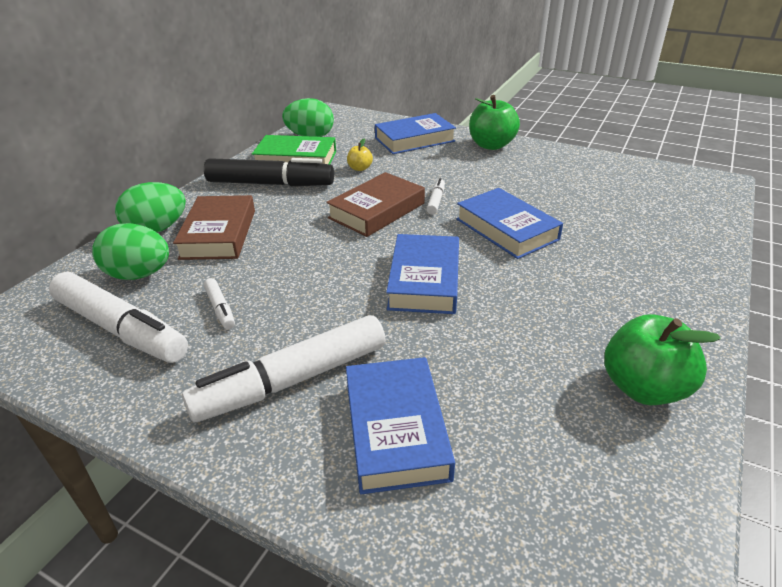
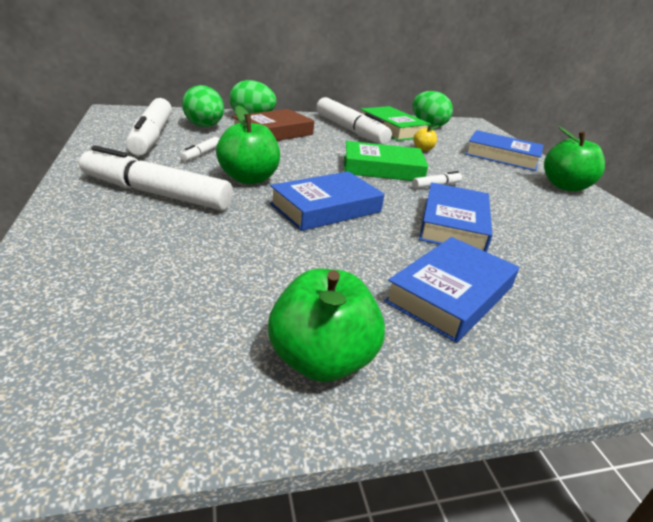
camera: 45 degrees right, 5 degrees down
(270, 184) = (350, 130): black marker -> white marker
(319, 300) = (249, 178): none -> green apple
(377, 210) = (382, 168): brown book -> green book
(396, 429) = (140, 242): blue book -> blue book (450, 294)

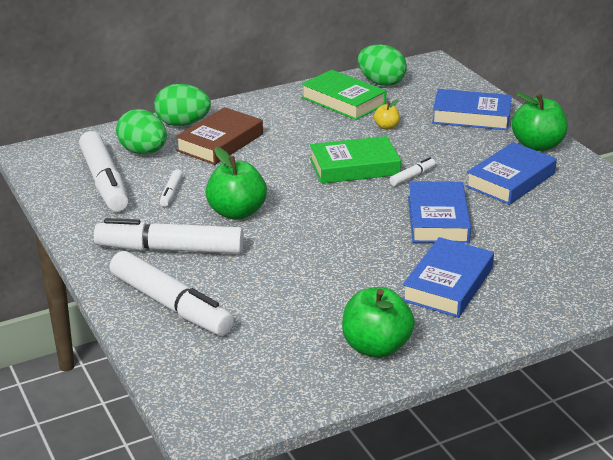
camera: 10 degrees left, 0 degrees up
(326, 208) = (322, 228): blue book -> blue book (510, 180)
(350, 130) = (298, 116): white marker -> white marker (171, 305)

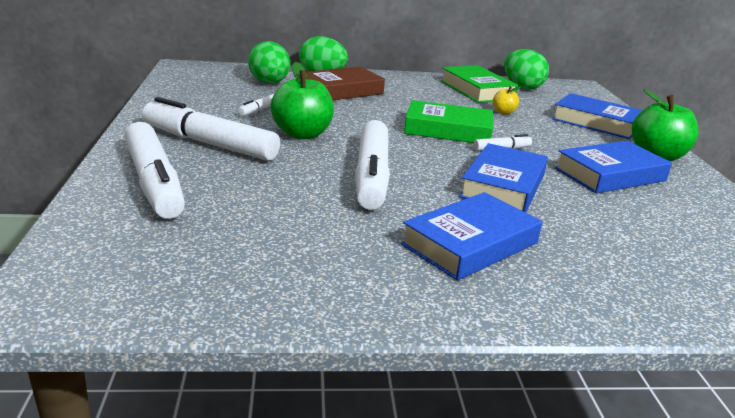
camera: 20 degrees right, 5 degrees down
(104, 182) = (214, 92): white marker -> white marker (371, 176)
(376, 347) = (326, 281): green apple -> none

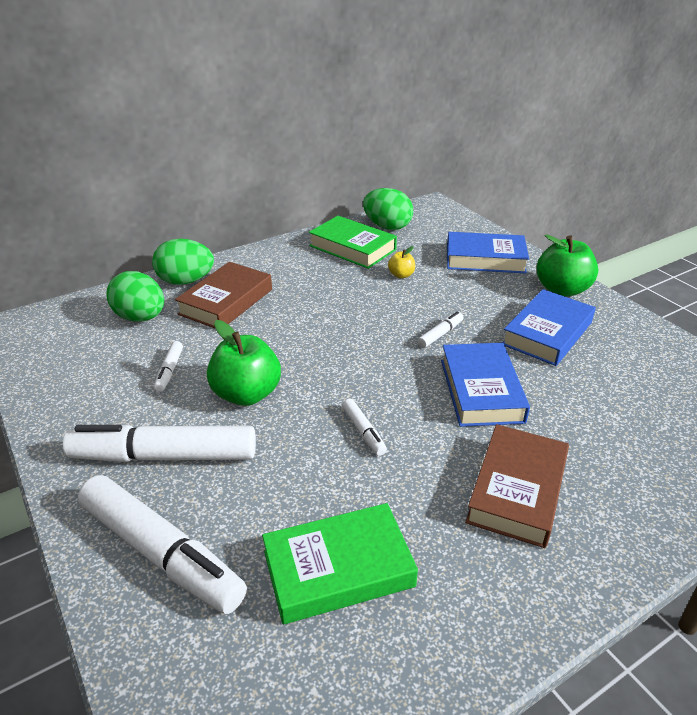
camera: 25 degrees left, 10 degrees up
(371, 176) = (363, 431): white marker -> white marker, size x0.43
(448, 130) = (375, 325): green book -> green book (338, 569)
(470, 244) = (517, 490): blue book -> brown book

